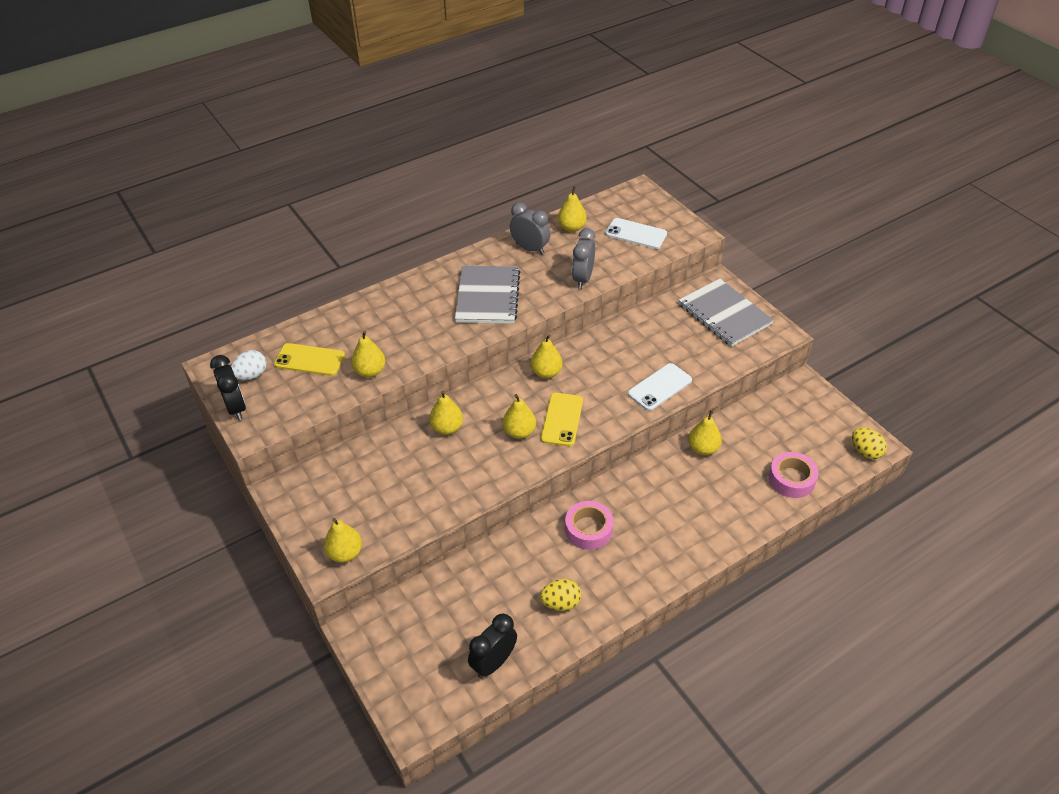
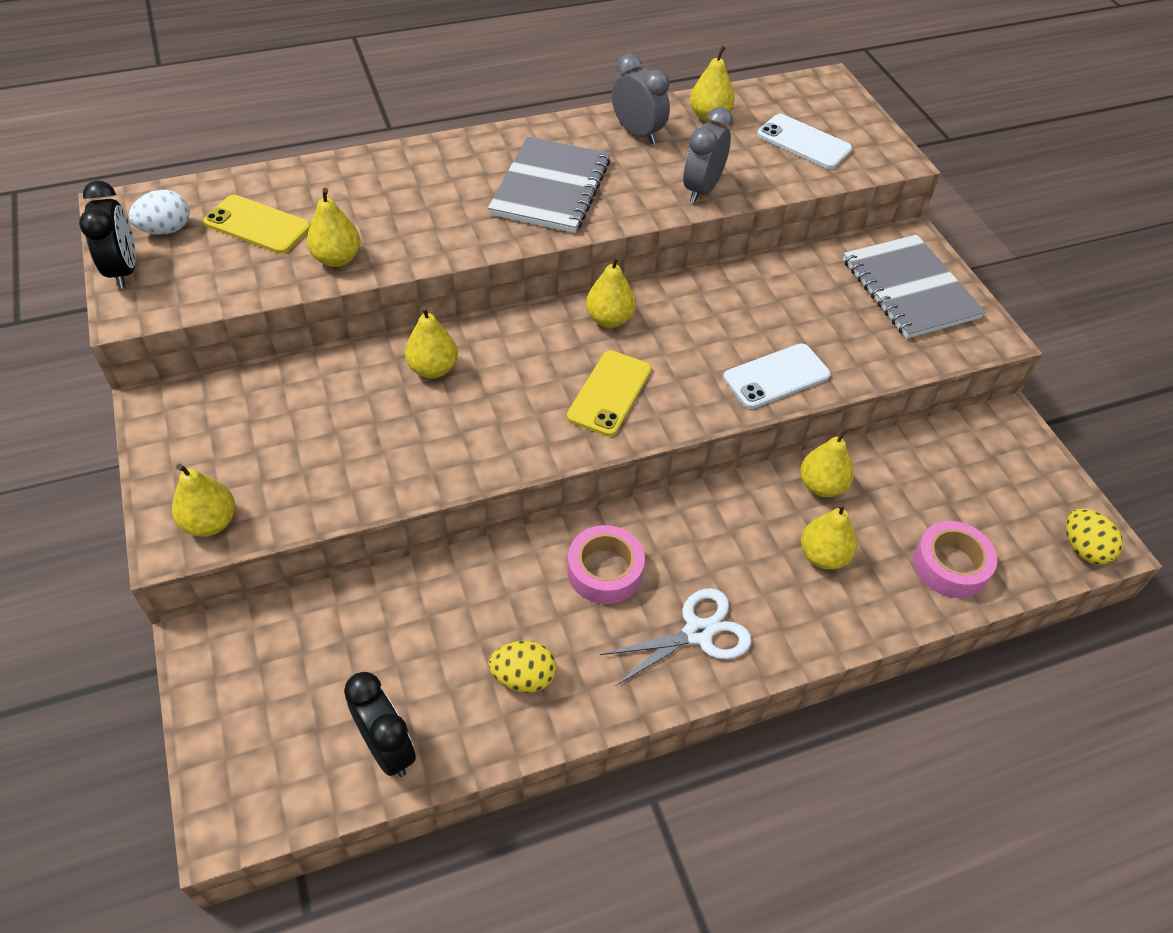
camera: 10 degrees right, 5 degrees up
(494, 662) = (387, 748): black clock -> black clock turned 90 degrees clockwise
(519, 432) = (538, 398): yellow pear -> yellow pear (823, 556)
(655, 553) = (697, 633): none -> white scissors

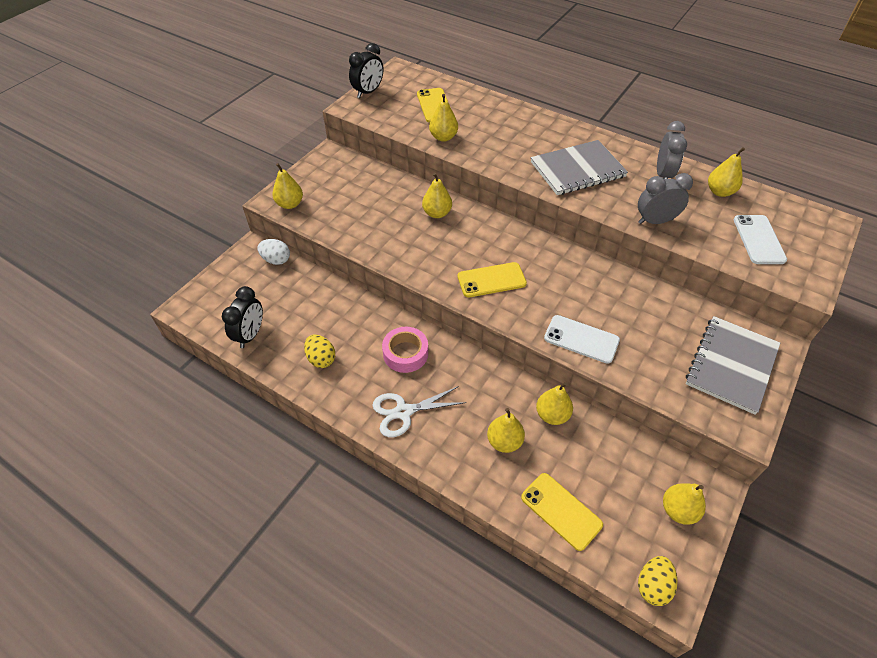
camera: 55 degrees right, 0 degrees up
(166, 230) = (402, 87): white egg -> white egg (276, 260)
(609, 319) = (540, 252): yellow pear -> yellow pear (678, 510)
(697, 633) = (403, 412): white scissors -> white scissors turned 135 degrees clockwise
(950, 565) = (561, 511): pink tape -> yellow phone

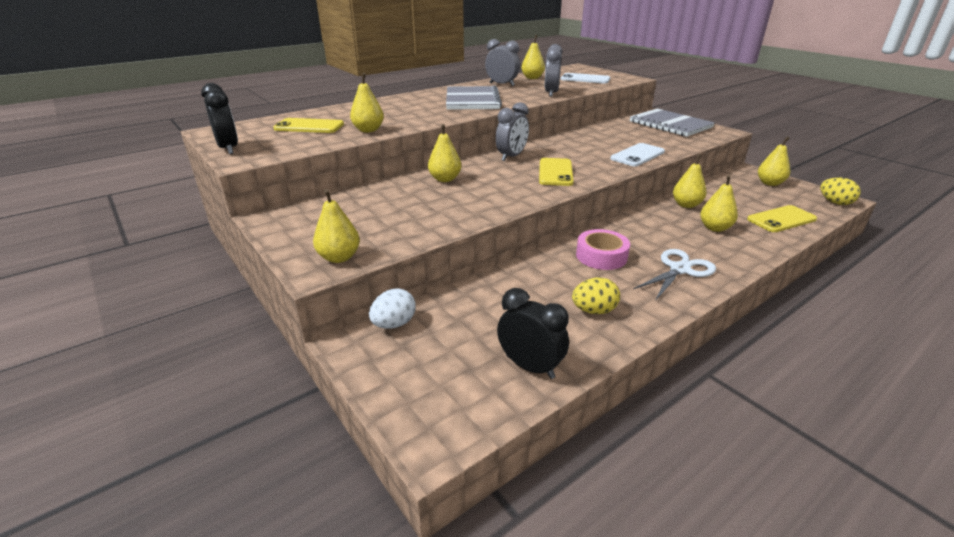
camera: 70 degrees left, 20 degrees down
(403, 412) = (679, 269): white scissors -> white scissors turned 135 degrees counterclockwise
(515, 241) = (511, 157): none -> grey clock

